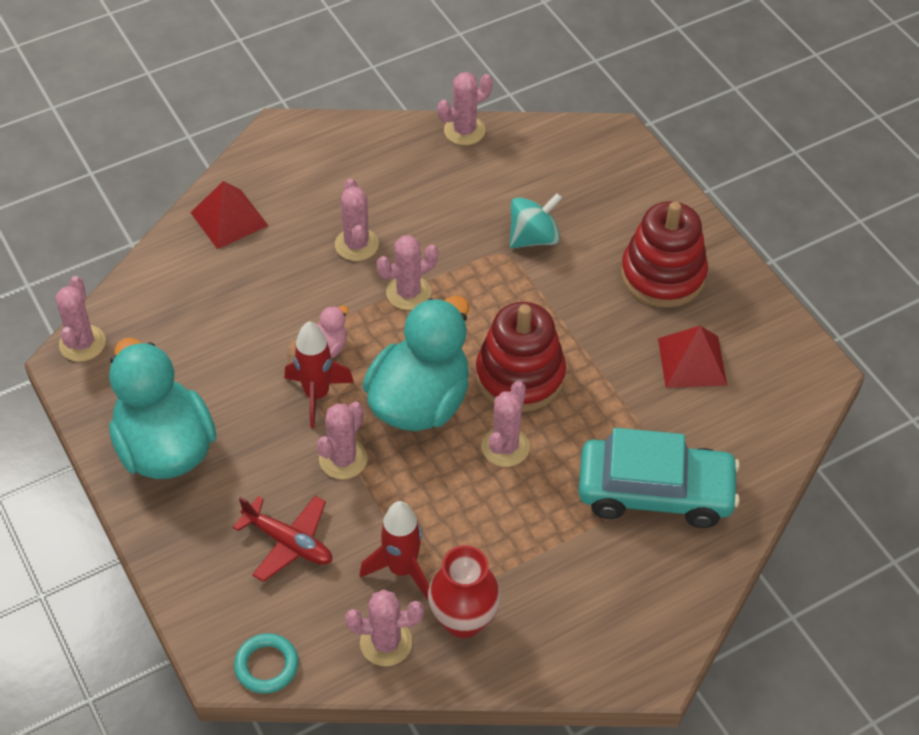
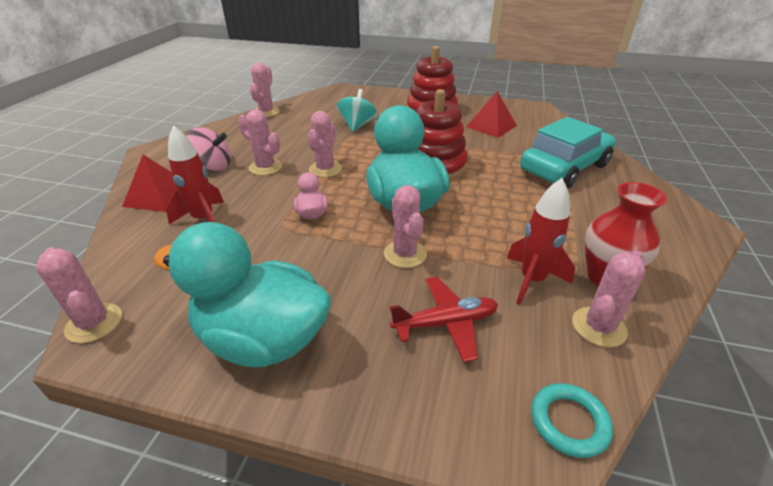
camera: 45 degrees left, 15 degrees down
(312, 204) = (213, 166): none -> pink spinning top
(317, 395) = (339, 236): red rocket -> red rocket (203, 219)
(505, 447) = (477, 193): pink cactus -> none

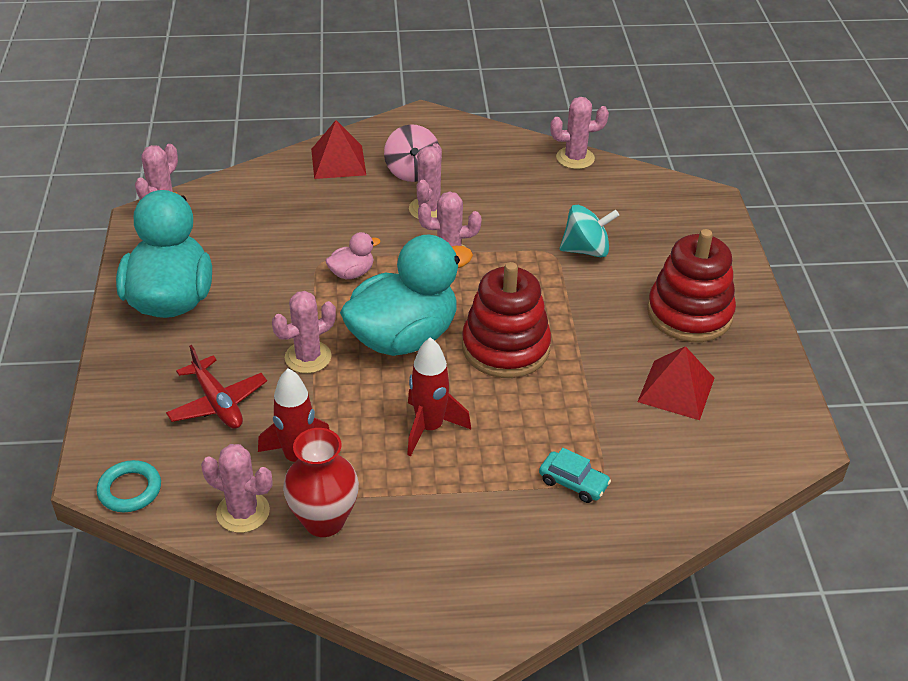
camera: 70 degrees right, 5 degrees up
(203, 219) = (311, 206): red rocket -> red rocket (429, 428)
(564, 168) = (573, 483): turquoise car -> turquoise car, size x0.42

